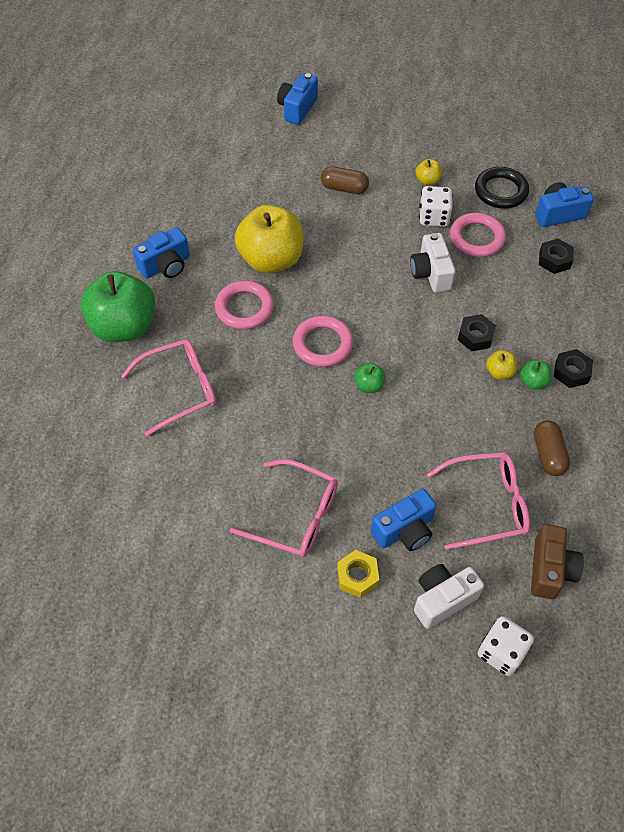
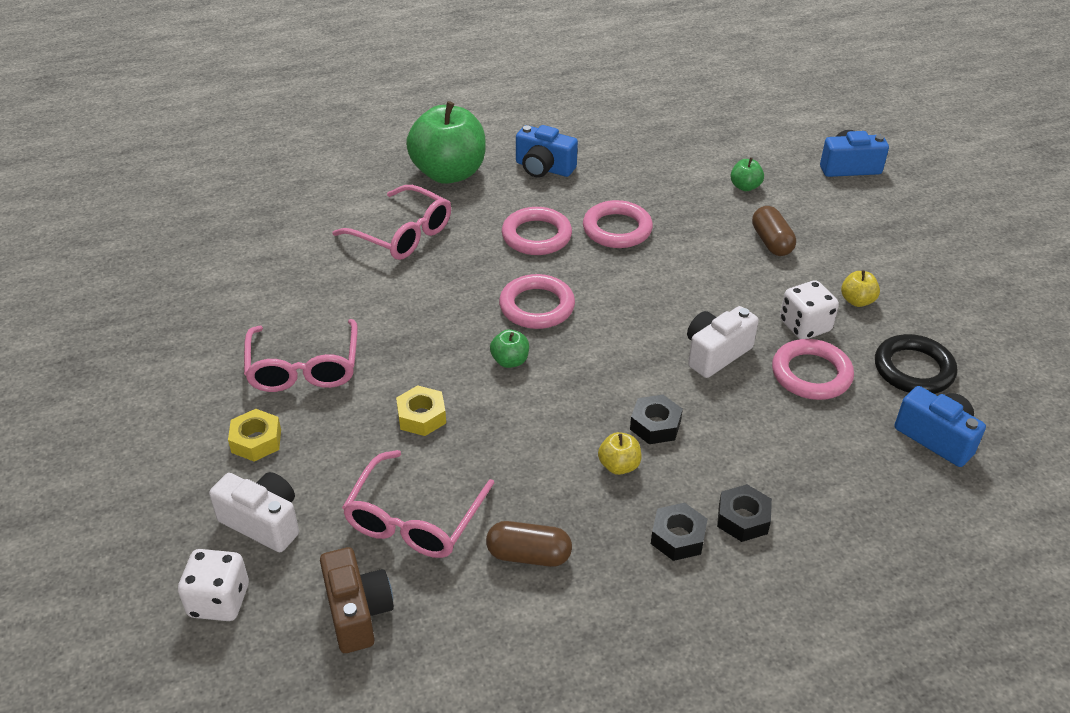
camera: 60 degrees right, 15 degrees down
(271, 259) = (617, 229): yellow apple -> pink ring
(393, 461) = (421, 416): none -> yellow nut
(404, 530) = (336, 458): blue camera -> none
(486, 504) = (414, 519): pink glasses -> pink glasses turned 60 degrees clockwise
(533, 382) = (630, 503): green apple -> green apple (745, 187)
(548, 454) = (528, 555): brown capsule -> brown capsule turned 45 degrees clockwise
(550, 569) = (357, 612): brown camera -> brown camera turned 90 degrees counterclockwise
(554, 260) = (851, 459): black nut -> black nut (743, 519)

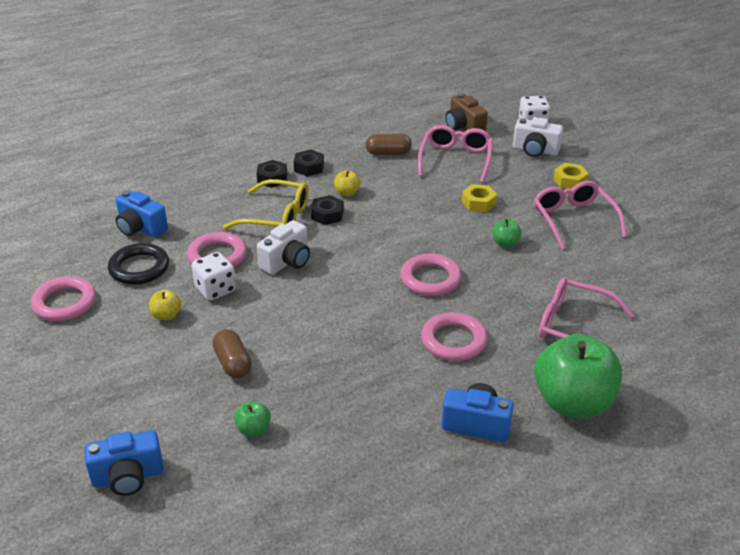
camera: 170 degrees right, 5 degrees down
(510, 361) = (435, 239): green apple -> green apple (505, 243)
(617, 229) = (381, 358): pink ring -> pink ring (65, 303)
(732, 431) = (276, 217): none -> yellow glasses

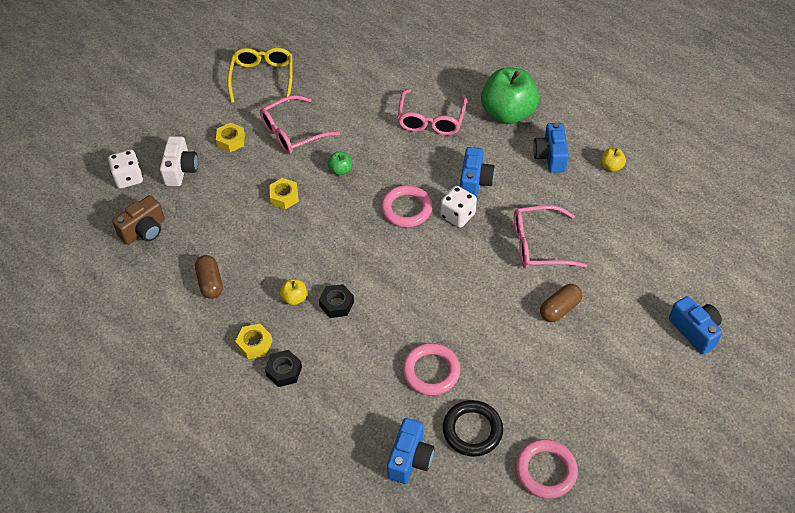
camera: 105 degrees left, 15 degrees up
(166, 315) = (526, 378): yellow apple -> yellow apple (611, 167)
(215, 289) = (478, 354): white dice -> white dice (457, 215)
(253, 429) = (616, 273): green apple -> none
(276, 217) = (353, 344): yellow glasses -> yellow glasses (262, 78)
(287, 261) = (419, 314): white camera -> none
(309, 167) = (254, 344): black nut -> yellow nut
(453, 341) = (474, 182): pink ring -> blue camera
(455, 160) = (211, 226): pink glasses -> pink glasses (539, 245)

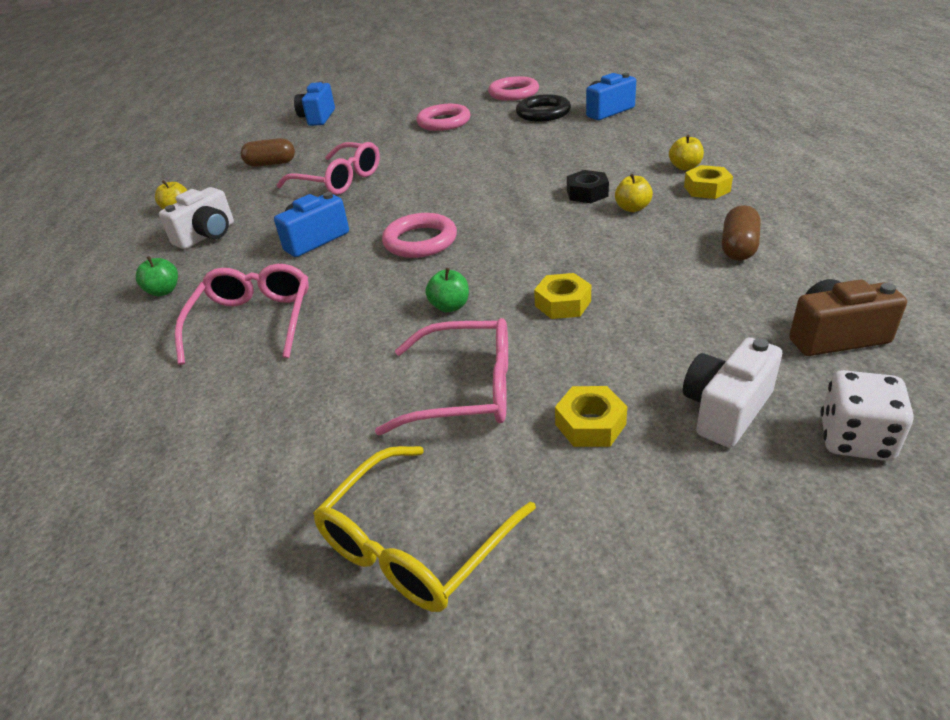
camera: 140 degrees left, 15 degrees down
(284, 371) = (685, 167): black nut -> yellow apple
(431, 119) = (253, 321): pink glasses -> pink glasses turned 45 degrees counterclockwise
(431, 371) = (541, 140): pink ring -> pink ring (444, 122)
(457, 215) = (375, 220): white dice -> none
(508, 113) = (164, 291): green apple -> green apple, size x0.42
(550, 156) = (207, 235): blue camera -> white camera
(559, 309) = (388, 145): brown capsule -> brown capsule (271, 164)

